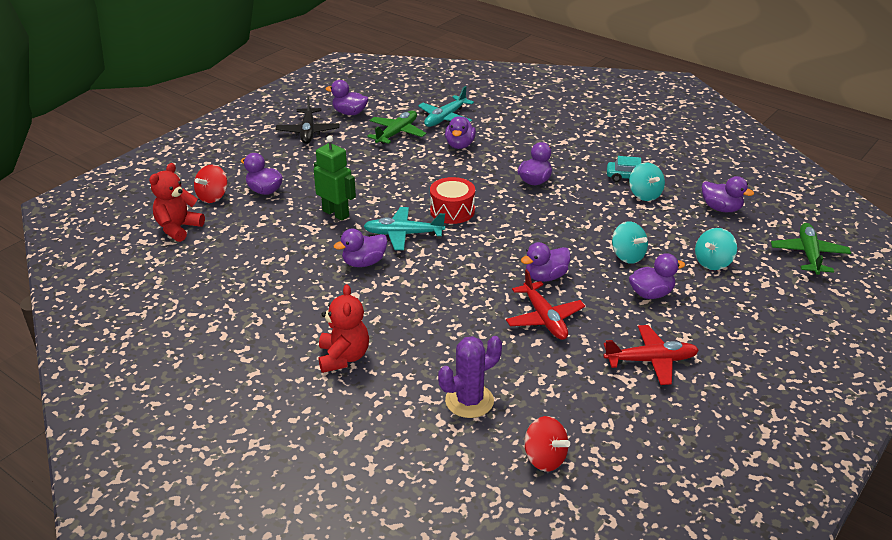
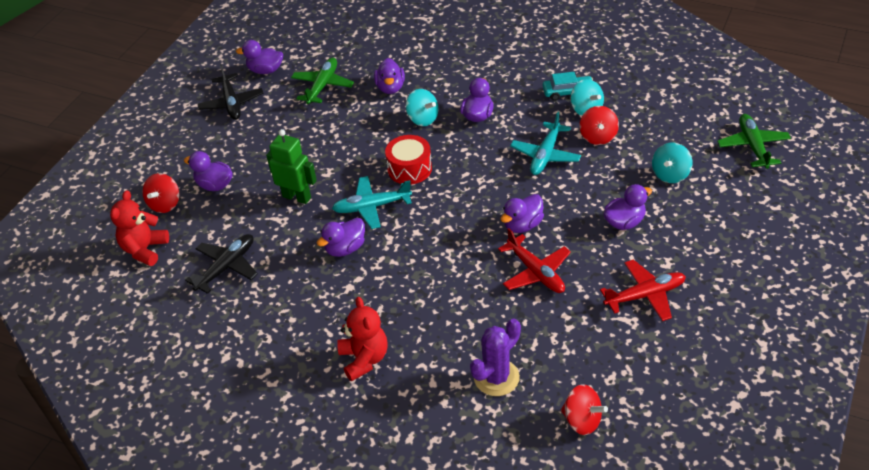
camera: 10 degrees left, 10 degrees up
(246, 256) = (226, 267): none -> black plane
(445, 118) = (365, 57): turquoise plane -> turquoise plane (545, 155)
(627, 256) = (591, 184): turquoise spinning top -> turquoise spinning top (423, 119)
(649, 218) = (598, 137): none -> red spinning top
(721, 208) = (661, 111): purple duck -> none

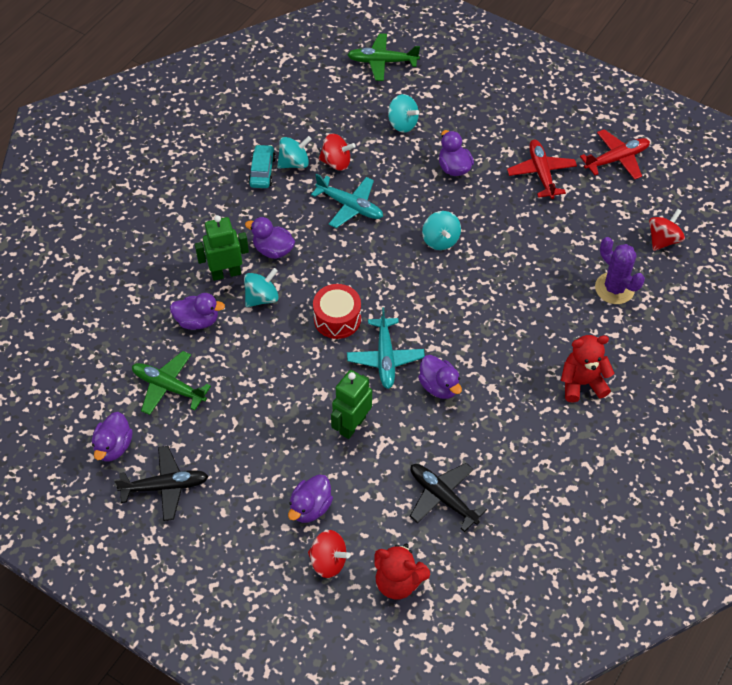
camera: 85 degrees left, 10 degrees up
(444, 93) = (226, 273): none -> green robot
(522, 225) = (440, 240): purple duck -> turquoise spinning top
(536, 272) = (501, 241): red plane -> red plane (616, 159)

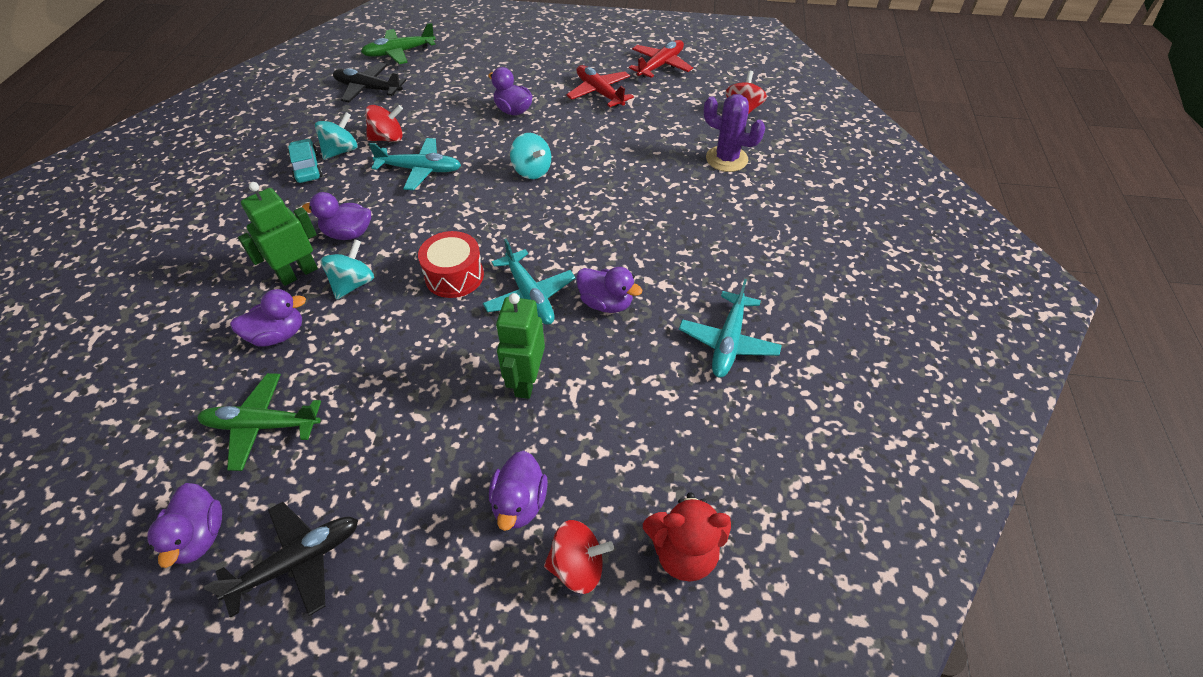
camera: 25 degrees left, 5 degrees down
(402, 124) = (443, 91): turquoise spinning top -> none
(442, 497) = (678, 421): black plane -> black plane (368, 89)
(513, 454) = (728, 342): none -> turquoise plane
(582, 383) = (752, 248): red teddy bear -> none

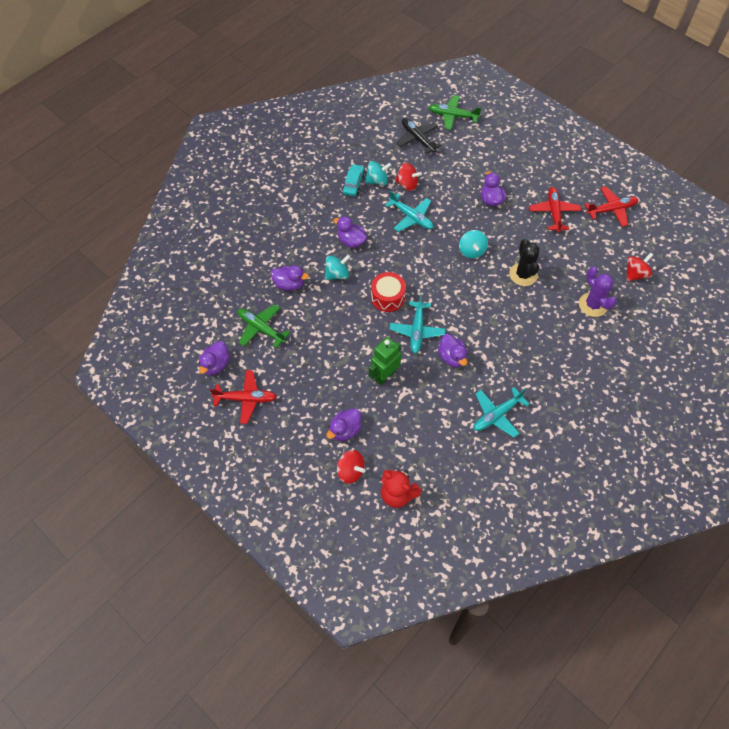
camera: 35 degrees right, 10 degrees up
(297, 562) = (246, 399): black plane -> red plane
(298, 273) = (315, 253): green robot -> none
(618, 166) = (523, 274): none -> black cactus

